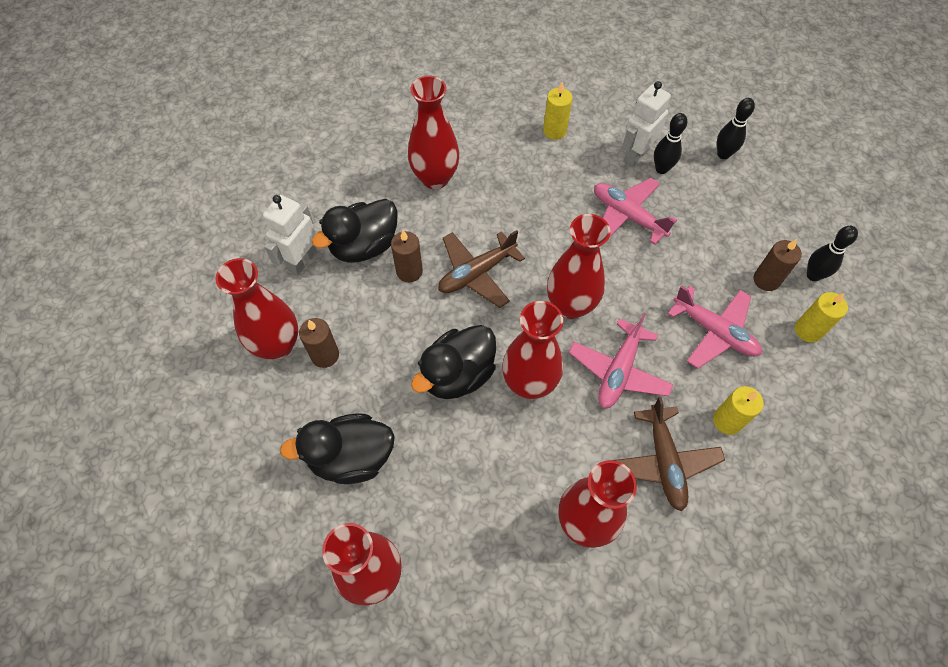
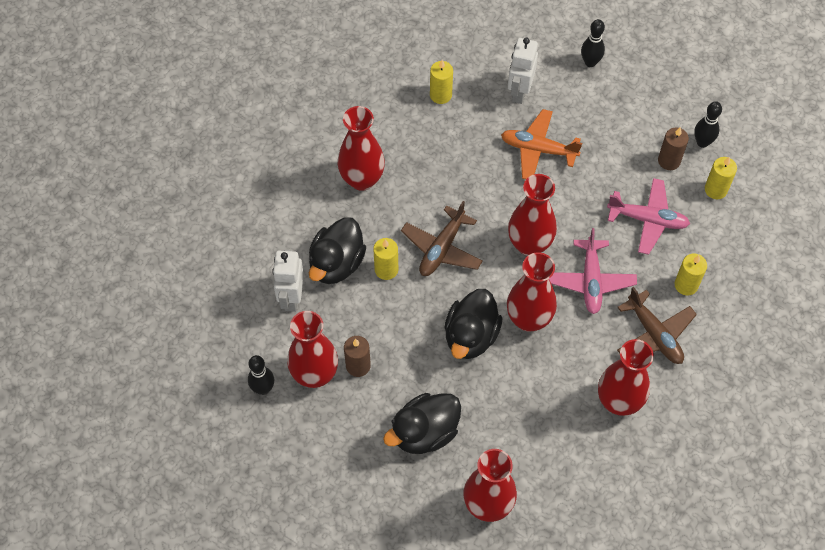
camera: 25 degrees left, 0 degrees up
(409, 271) = (386, 269): brown candle -> yellow candle
(627, 216) = (538, 149): pink plane -> orange plane
(661, 169) = (546, 96): black bowling pin -> black bowling pin (263, 389)

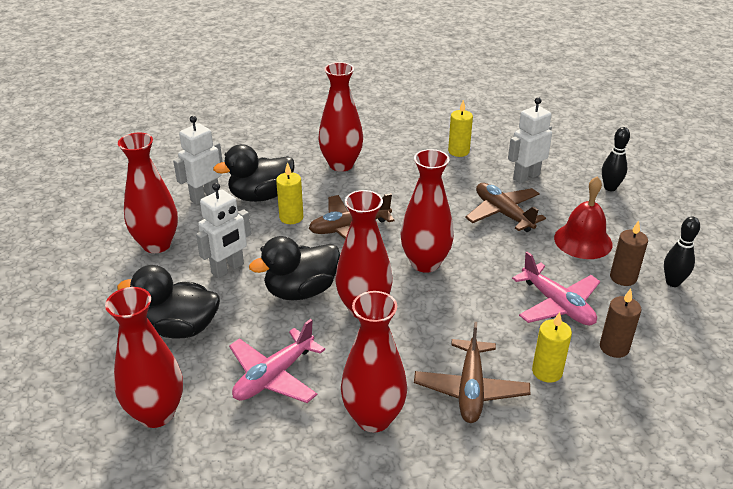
camera: 40 degrees right, 25 degrees down
(263, 389) = (113, 231): black bowling pin -> none
(358, 366) = (193, 257): brown candle -> brown candle (614, 347)
(397, 356) = (228, 269): none -> white robot
(538, 149) = (503, 213): orange plane -> brown plane
(591, 281) = (452, 315): pink plane -> pink plane (274, 376)
(616, 140) = (583, 241): none -> red bell
(715, 189) = (654, 320): yellow candle -> none

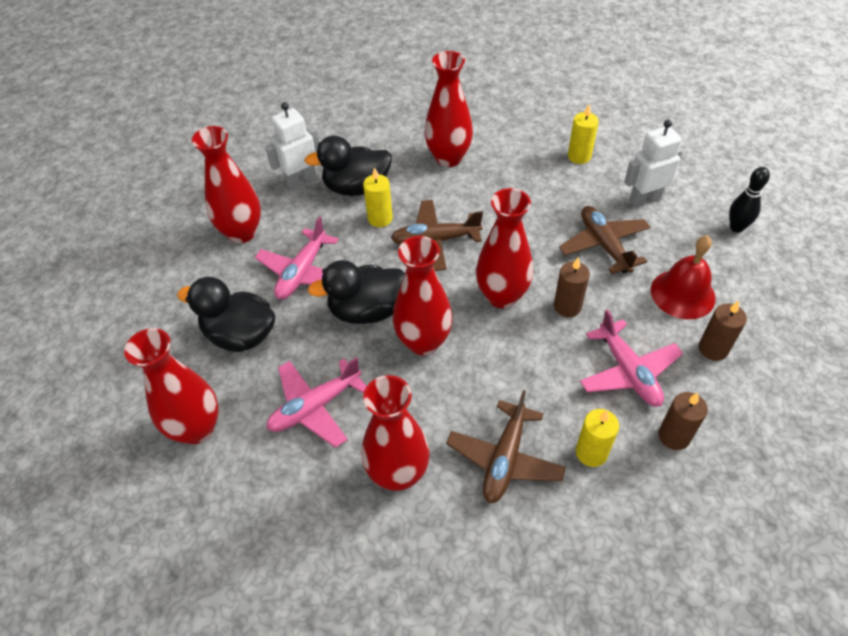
camera: 15 degrees right, 15 degrees up
(228, 269) = (302, 272): white robot -> pink plane
(486, 263) = (567, 306): none -> brown candle
(673, 282) = (768, 364): black bowling pin -> none

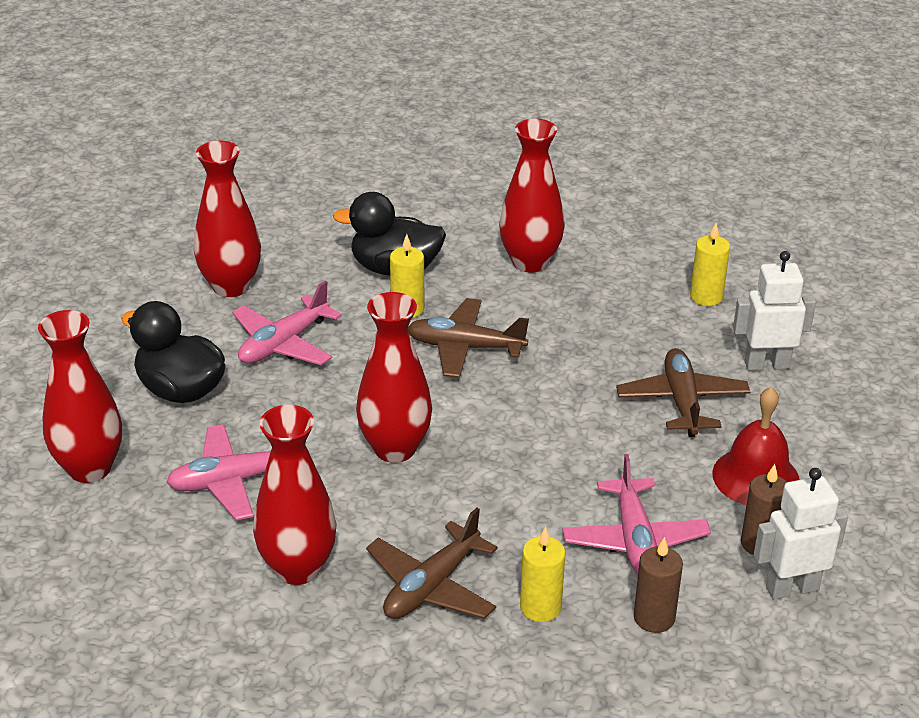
camera: 15 degrees right, 15 degrees down
(301, 181) = (329, 247): white robot -> white robot (791, 588)
(367, 310) = (342, 400): black duck -> none
(502, 296) = (518, 425): red vase -> none
(567, 306) = (595, 455): brown candle -> none
(736, 227) = (875, 423): black bowling pin -> none

